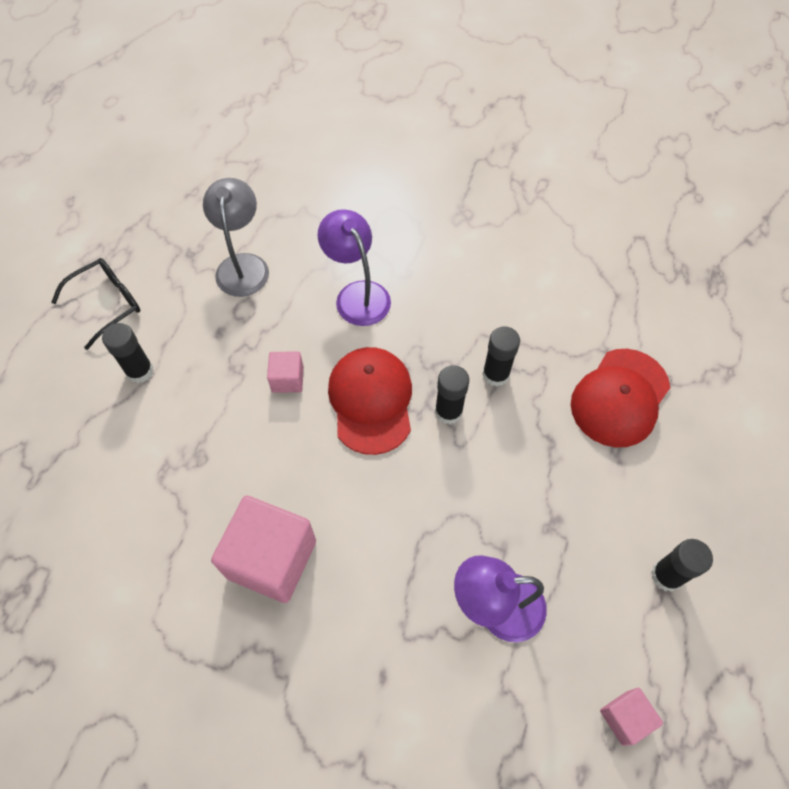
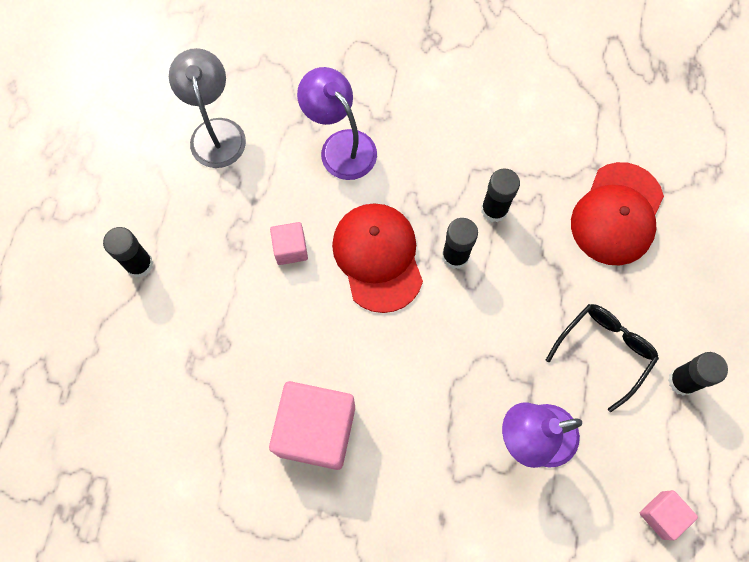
camera: 10 degrees left, 10 degrees up
(107, 304) = (86, 197): black glasses -> black glasses (604, 351)

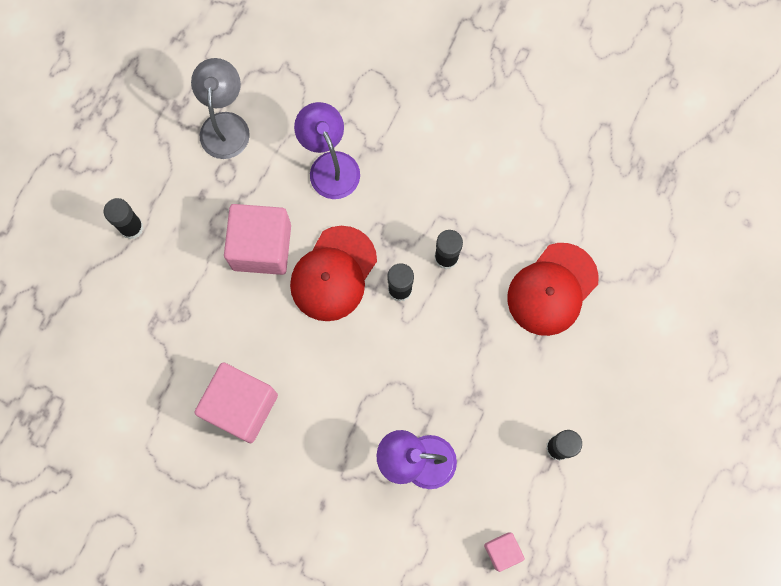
camera: 15 degrees right, 5 degrees up
(290, 249) = (261, 247): pink cube -> pink cube, size x2.02
(378, 257) = (333, 274): red cap -> red cap turned 150 degrees counterclockwise
(604, 351) = (501, 405): black glasses -> none

